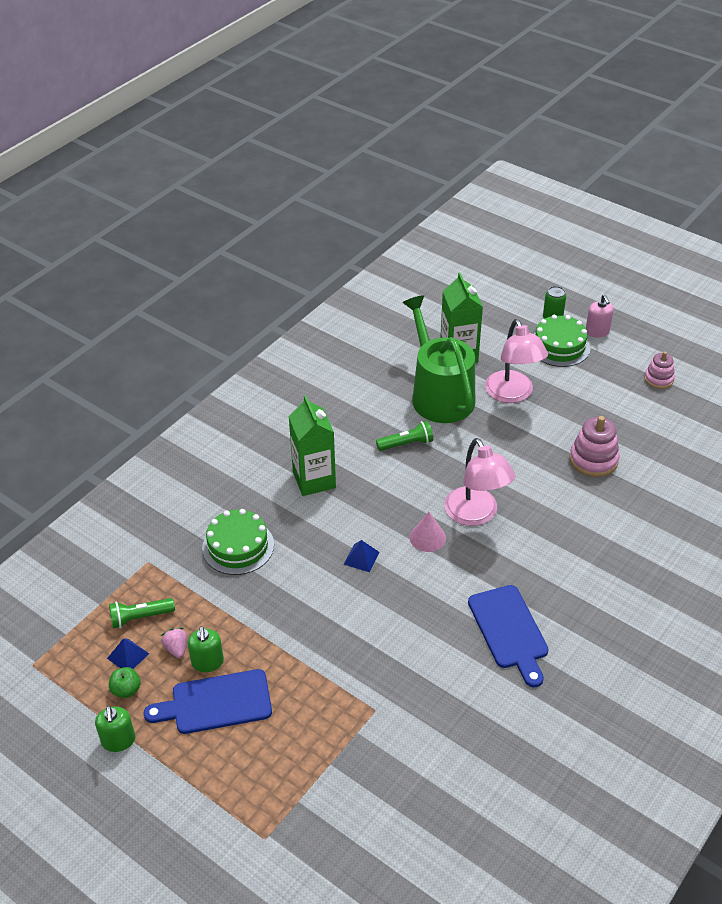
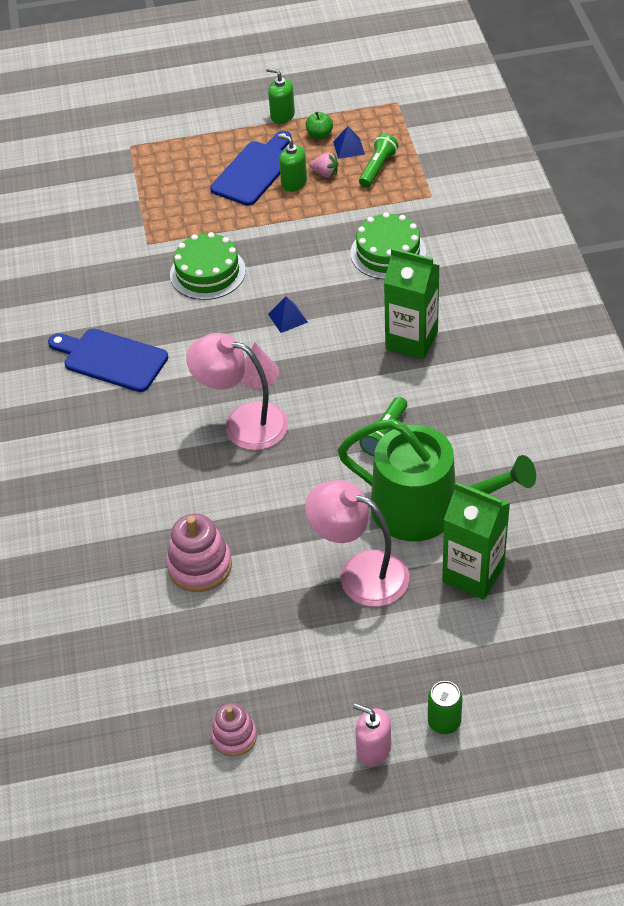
camera: 135 degrees right, 5 degrees up
(559, 346) = (388, 684): green cake -> green cake (207, 272)

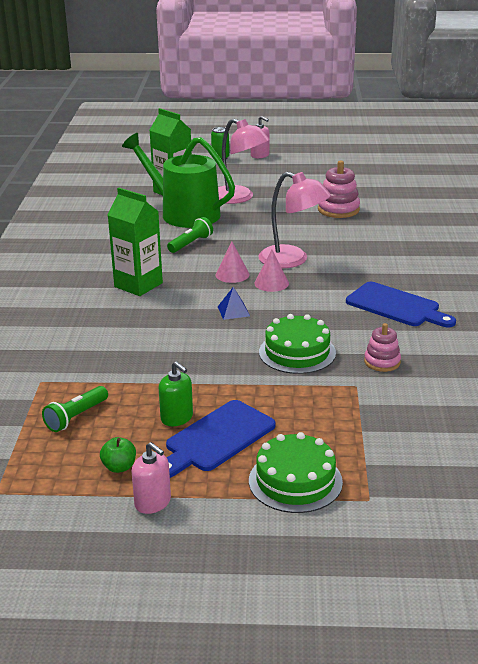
camera: 170 degrees left, 20 degrees down
(234, 736) = (330, 164): pink stacking toy -> pink stacking toy (382, 362)
(282, 115) = (153, 502): green soap dispenser -> pink soap dispenser
(309, 380) = (232, 274): none -> pink cone
(325, 173) = (136, 421): pink strawberry -> none
(348, 148) = (93, 445): blue pyramid -> none
(388, 252) = (117, 342): green cake -> green cake (295, 481)

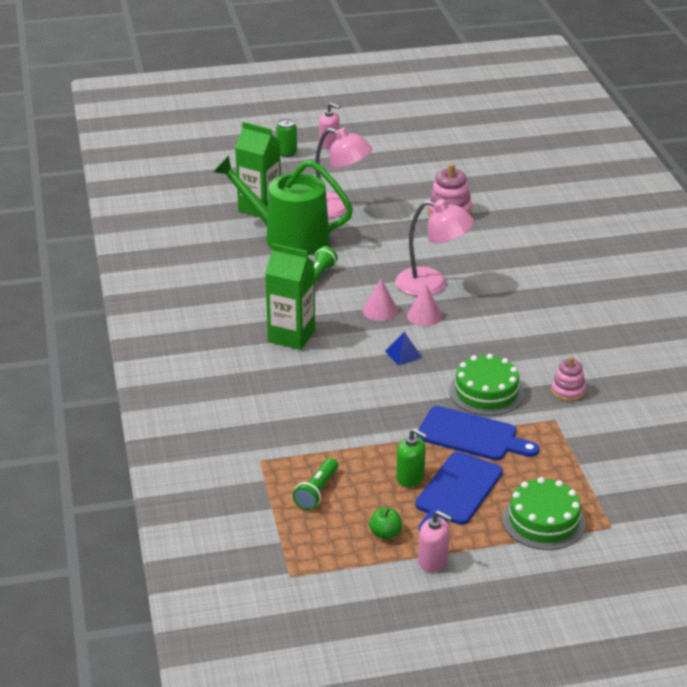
camera: 15 degrees left, 5 degrees up
(396, 306) = (556, 327): blue cutting board -> blue cutting board (472, 435)

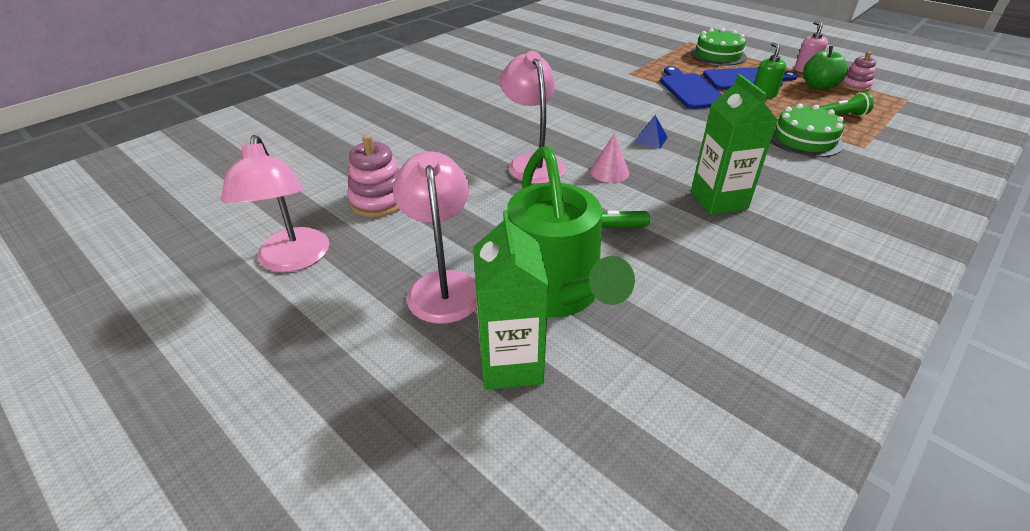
camera: 125 degrees left, 5 degrees up
(287, 153) = (293, 439): green can -> none
(329, 144) = (228, 395): pink soap dispenser -> none
(385, 533) = (818, 86): green apple -> green apple, size x1.63
(414, 174) = (293, 260): none -> pink lamp
(424, 316) = (585, 149): pink cone -> none
(486, 392) = (639, 98): green cake -> green cake (804, 139)
(568, 391) = (593, 76): pink stacking toy -> pink stacking toy (855, 85)

